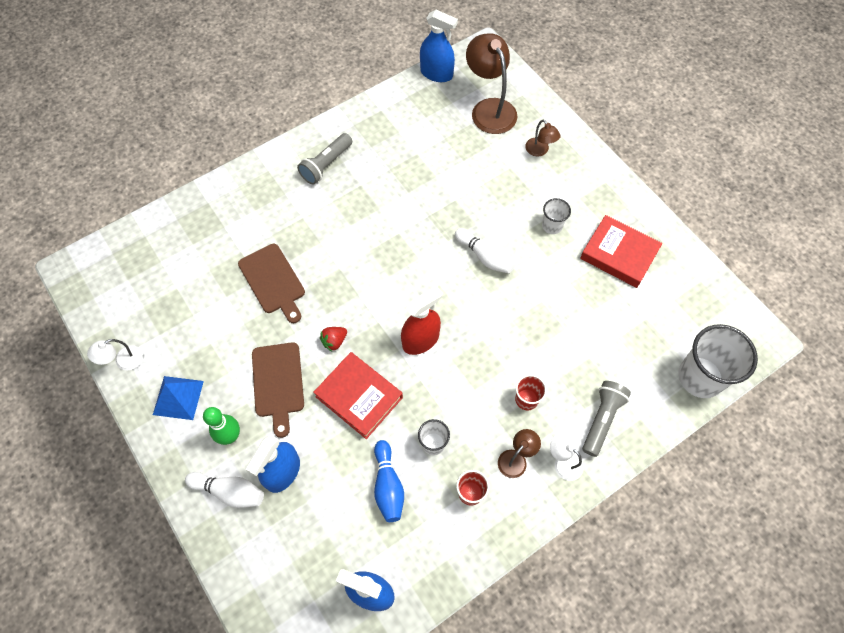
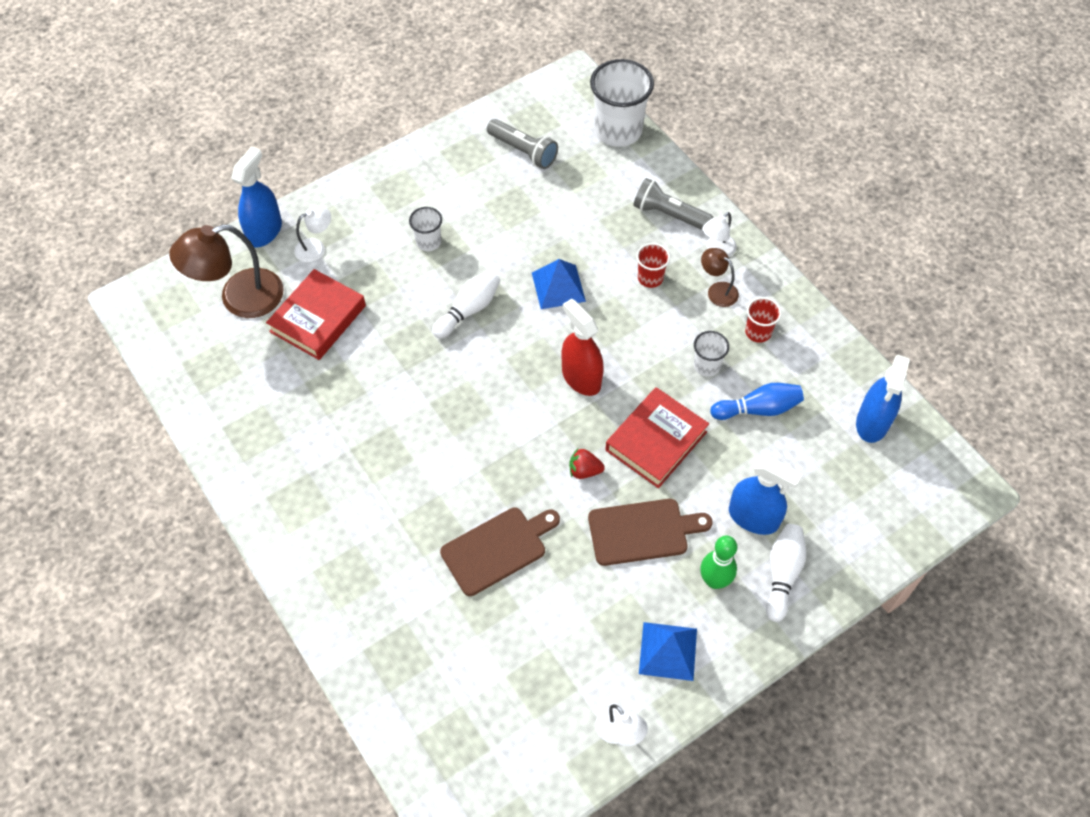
camera: 90 degrees left, 5 degrees down
(326, 165) = (311, 493): grey flashlight -> grey flashlight (523, 151)
(334, 341) = (584, 470): red strawberry -> red strawberry turned 135 degrees clockwise
(436, 74) = (166, 358): blue spray bottle -> blue spray bottle (264, 231)
(512, 323) = (558, 287): none -> blue pyramid
(539, 151) = (316, 247): brown lamp -> white lamp
(619, 254) = (470, 183): red book -> red book (318, 318)

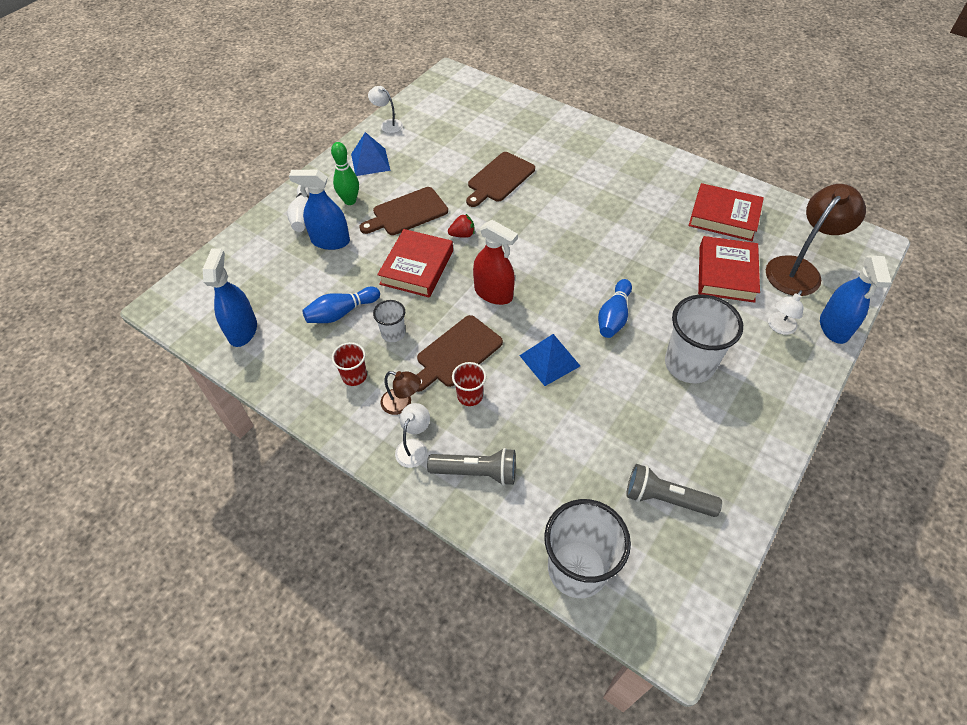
camera: 160 degrees right, 5 degrees down
(259, 389) = (724, 217): none -> red book
(428, 242) = (689, 364): white cup -> white cup, size x1.99
(469, 310) = (613, 316): white bowling pin -> blue bowling pin
(647, 323) = (457, 353): none -> brown cutting board

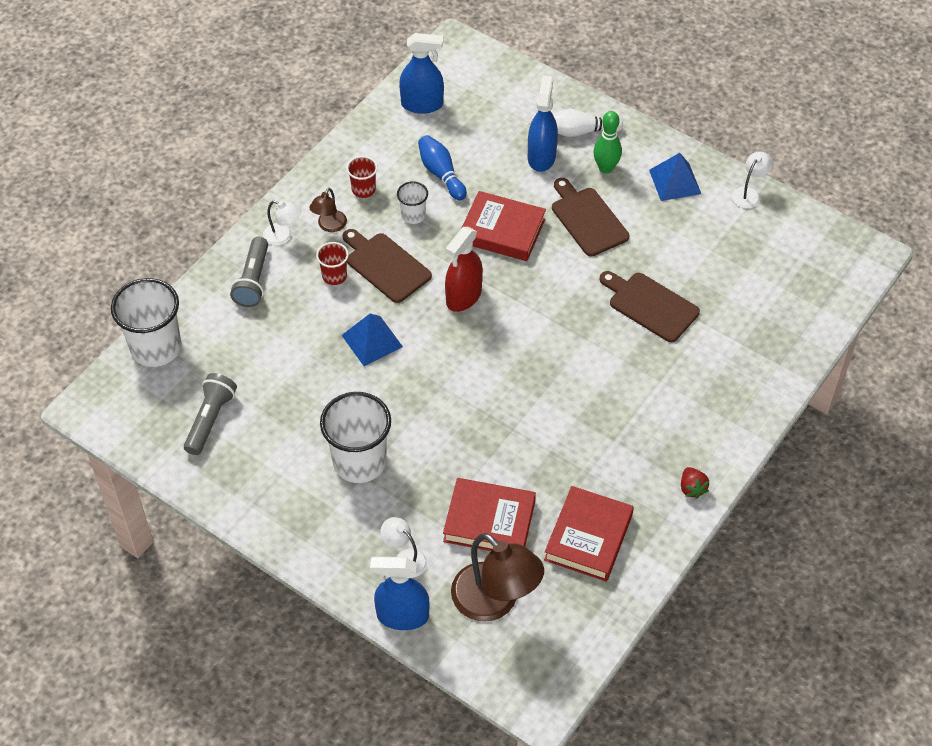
camera: 90 degrees right, 0 degrees up
(462, 234) = (552, 269): red strawberry -> red strawberry (692, 488)
(613, 316) = (427, 401): blue bowling pin -> none

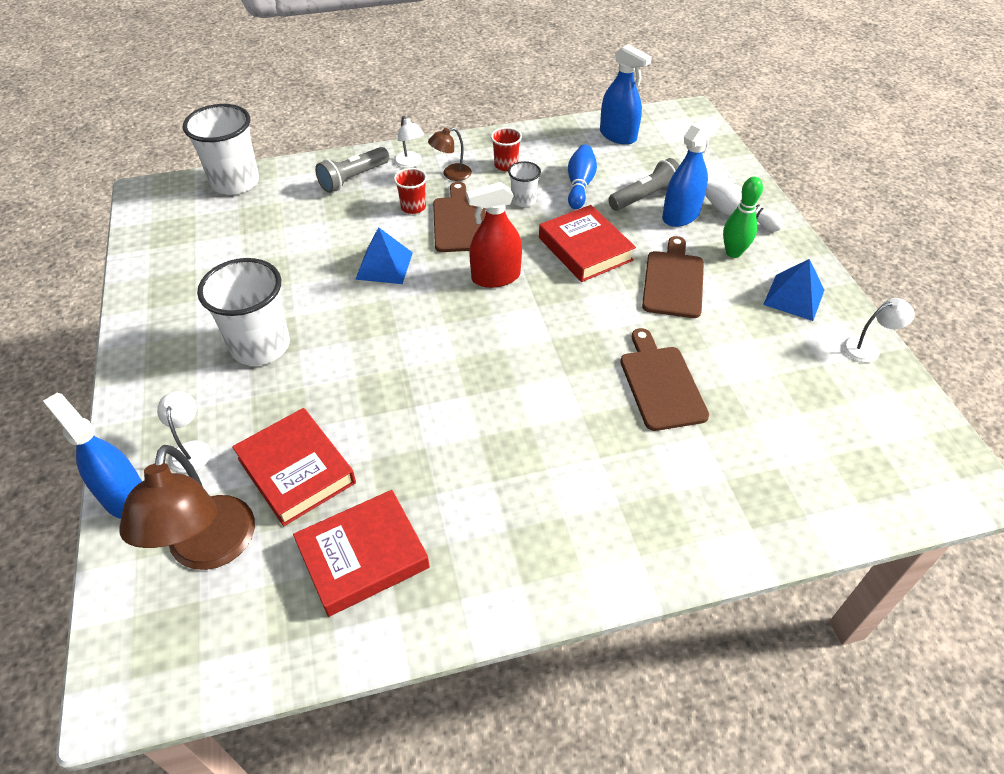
camera: 40 degrees right, 5 degrees down
(210, 419) = (204, 247): grey flashlight -> grey flashlight (645, 197)
(692, 488) = (521, 588): red strawberry -> none

